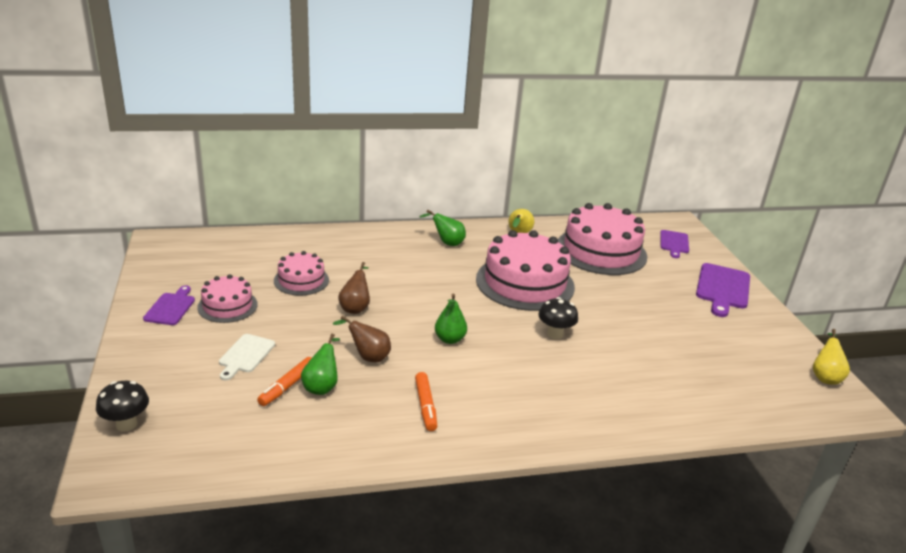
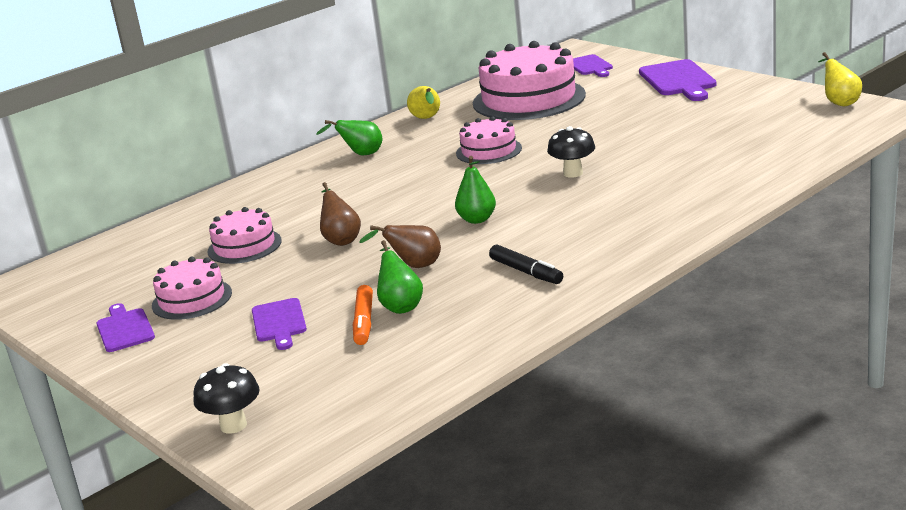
camera: 25 degrees left, 5 degrees down
(245, 355) = (279, 322): white cutting board -> purple cutting board
(425, 406) = (526, 272): orange marker -> black marker
(525, 283) = (489, 151): pink cake -> pink cake, size x0.53

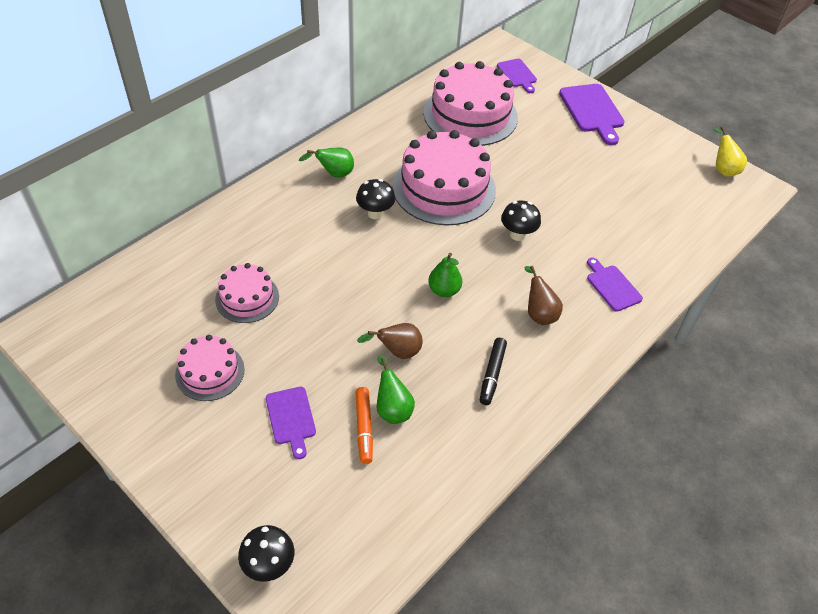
camera: 10 degrees left, 25 degrees up
(124, 329) = (155, 409): purple cutting board -> purple cutting board (612, 286)
(341, 239) = (331, 301): brown pear -> brown pear (539, 313)
(404, 176) = (375, 213): none -> black mushroom
(427, 119) = (386, 129): yellow pear -> none
(489, 151) = (444, 188): pink cake -> pink cake, size x1.88
(526, 272) = (492, 374): black marker -> black marker turned 60 degrees clockwise

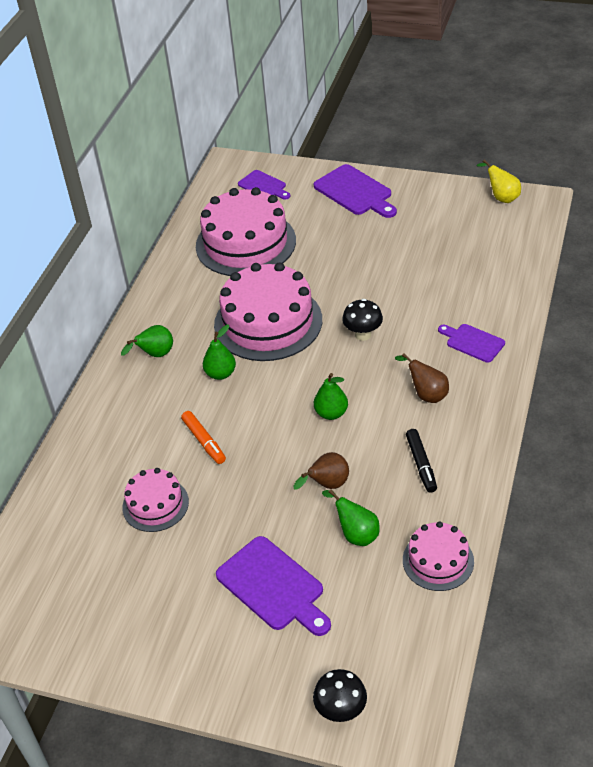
camera: 20 degrees left, 5 degrees down
(210, 372) = (169, 584): pink cake -> pink cake (438, 560)
(291, 418) = (273, 586): purple cutting board -> purple cutting board, size x1.62
(364, 428) = (343, 562): orange marker -> orange marker (204, 441)
(375, 213) = (220, 374): black mushroom -> green pear

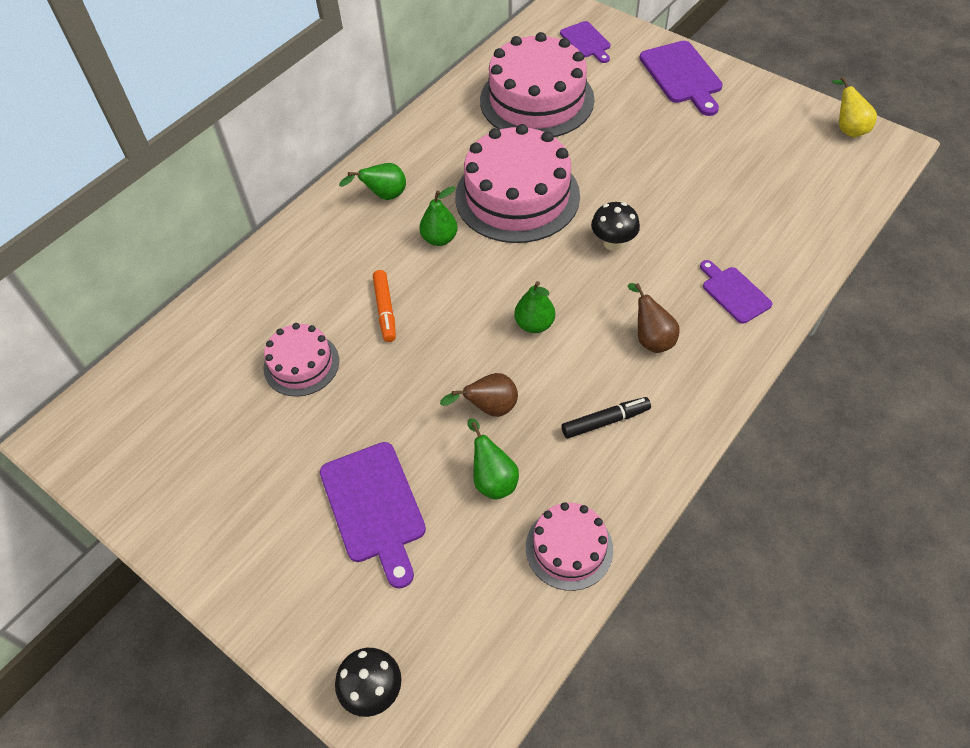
camera: 20 degrees right, 10 degrees up
(421, 464) = (605, 421): black marker -> black marker turned 120 degrees counterclockwise

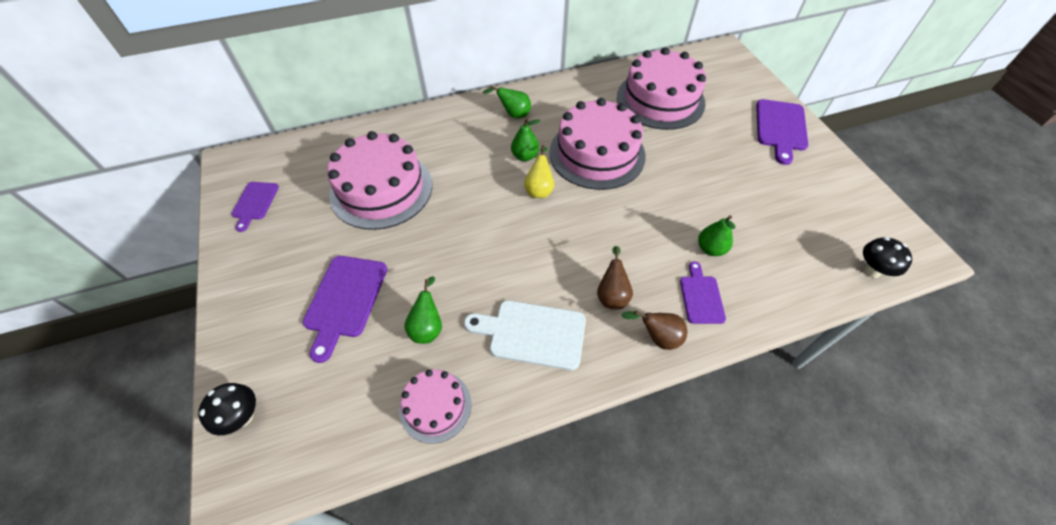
camera: 30 degrees right, 0 degrees up
(301, 364) = (381, 189): pink cake -> pink cake, size x1.88
(385, 310) = (455, 182): orange marker -> none
(489, 408) = (465, 279): brown pear -> brown pear (657, 337)
(534, 324) = (539, 241): green pear -> green pear (710, 249)
(586, 41) = (726, 77): purple cutting board -> purple cutting board (255, 203)
(605, 421) = (532, 334): black marker -> white cutting board
(613, 243) = (637, 216): black mushroom -> black mushroom (871, 270)
(848, 128) = (893, 223): yellow pear -> yellow pear (539, 189)

